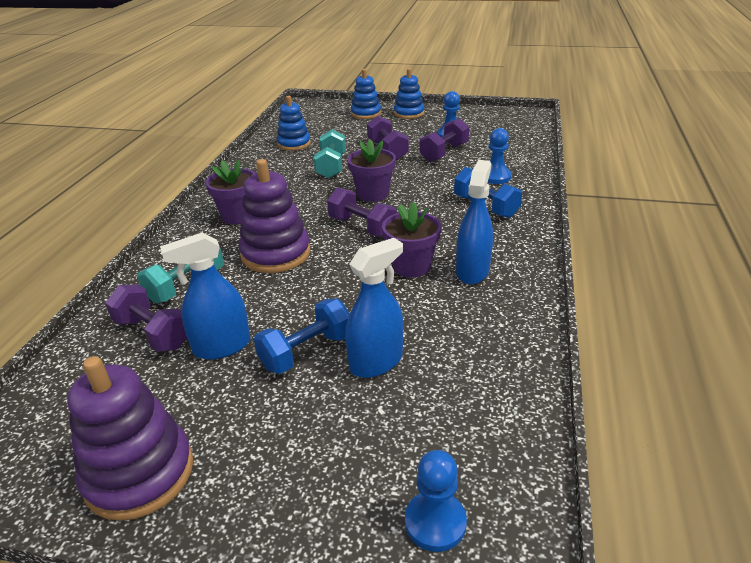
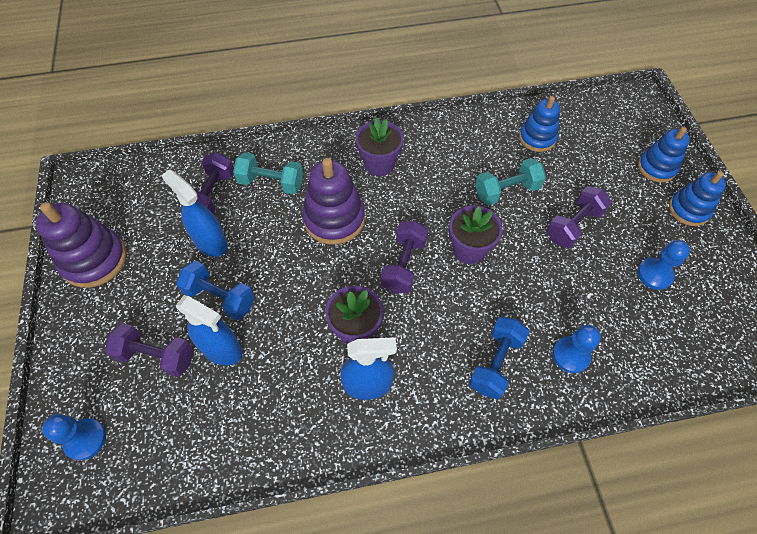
camera: 65 degrees right, 25 degrees up
(444, 153) = (601, 283): purple dumbbell -> purple dumbbell (156, 356)

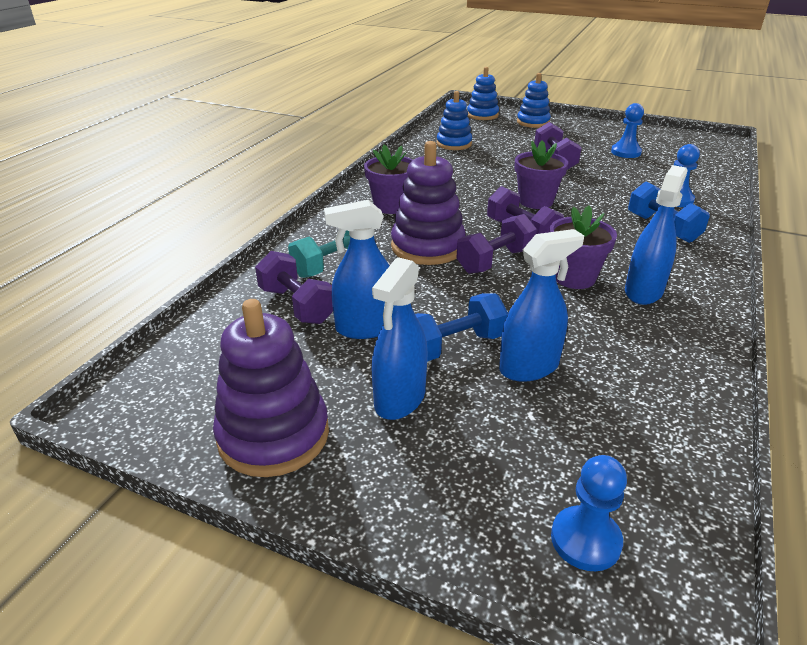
camera: 55 degrees left, 25 degrees down
(152, 298) = (400, 399): none -> blue spray bottle
(156, 356) = (496, 423): purple dumbbell -> purple dumbbell (495, 261)
(506, 191) = (492, 170): turquoise dumbbell -> none
(688, 210) = (580, 126): blue stacking toy -> blue stacking toy (482, 115)

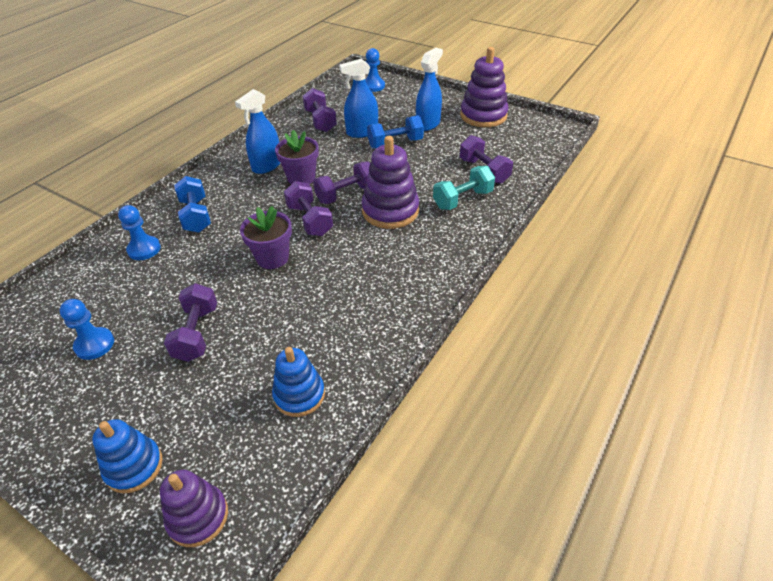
camera: 170 degrees left, 10 degrees up
(365, 328) = (442, 155): blue spray bottle -> none
(391, 206) = (411, 262): purple flower pot -> none
(482, 115) = (198, 517): blue stacking toy -> purple stacking toy
(633, 390) = (320, 121): none -> purple dumbbell

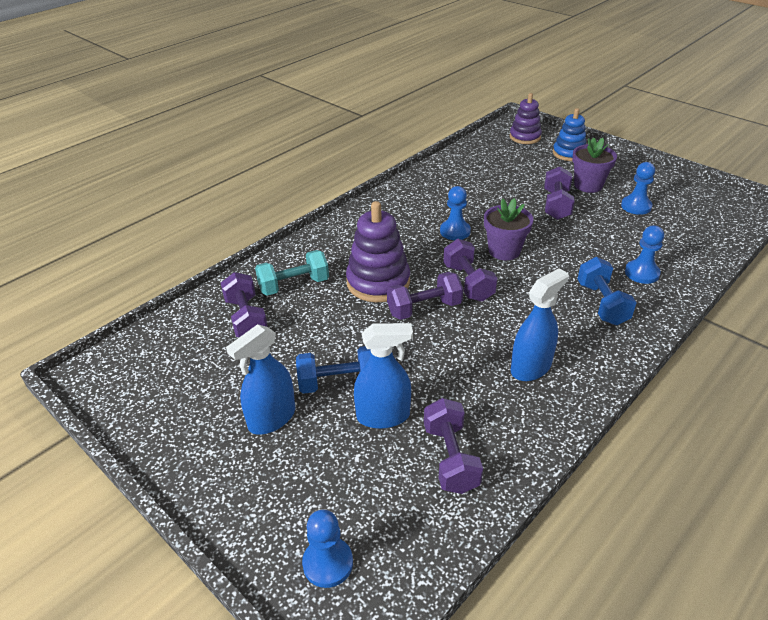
camera: 170 degrees left, 5 degrees down
(299, 395) = (474, 170): blue stacking toy -> none
(301, 178) = (480, 340): purple flower pot -> purple flower pot (588, 185)
(324, 276) = (455, 231): none -> blue pawn
(483, 115) = (173, 424): purple stacking toy -> none

